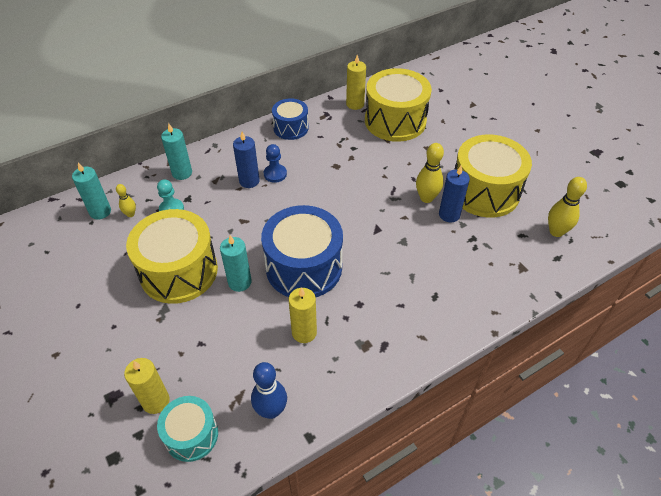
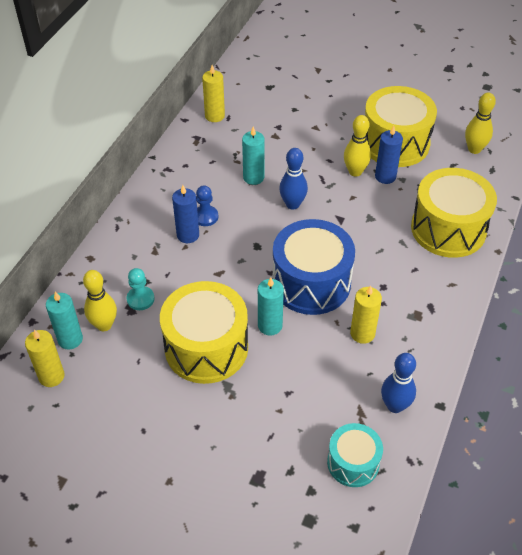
camera: 35 degrees left, 0 degrees up
(130, 214) = (104, 325): yellow bowling pin -> yellow bowling pin, size x1.74
(156, 401) = (298, 458): yellow candle -> yellow candle (51, 376)
(182, 173) = (114, 261): turquoise candle -> turquoise candle (253, 177)
(291, 128) = (176, 166): blue drum -> none
(349, 198) = (292, 204): none -> blue bowling pin
(395, 121) = (266, 115): yellow drum -> yellow drum (448, 229)

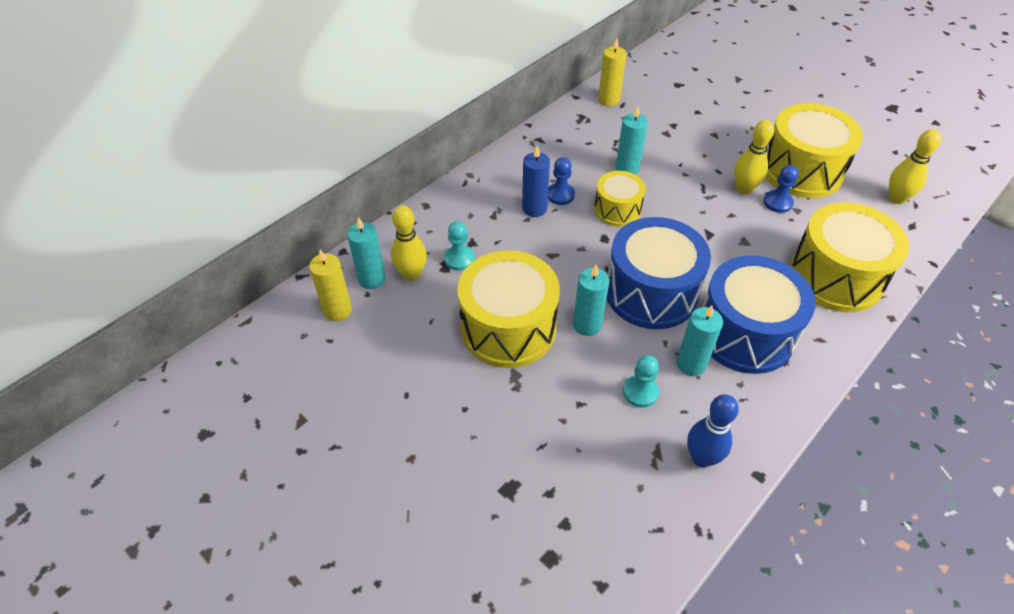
camera: 20 degrees right, 0 degrees up
(258, 217) = (617, 209): none -> yellow drum
(292, 204) = (660, 206): blue bowling pin -> none
(331, 368) = (640, 392): none -> turquoise pawn
(353, 463) = (627, 508): turquoise drum -> none
(362, 333) = (691, 364): yellow candle -> turquoise candle
(385, 176) = (777, 202): blue candle -> blue pawn
(395, 296) = (745, 333): none -> blue drum

